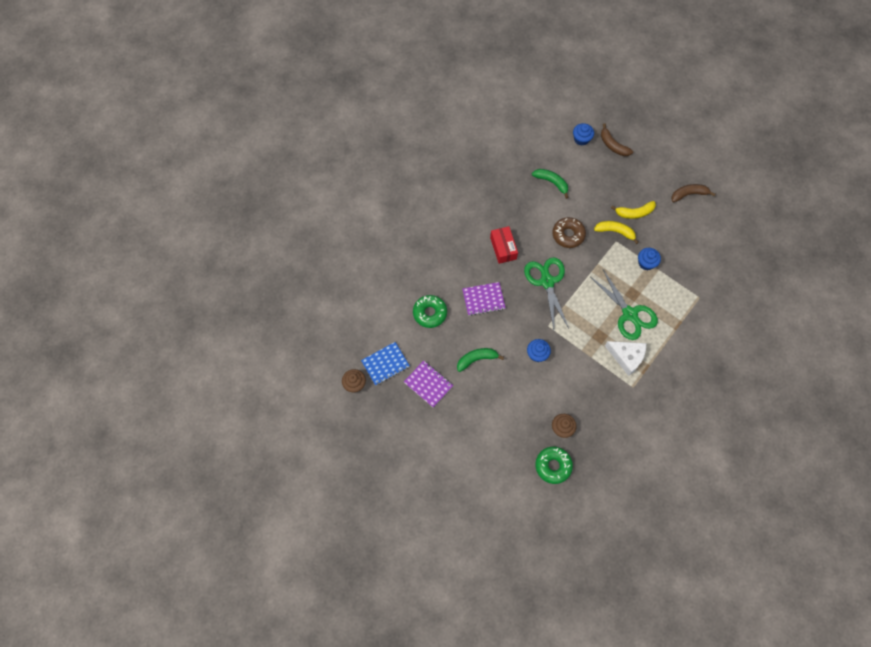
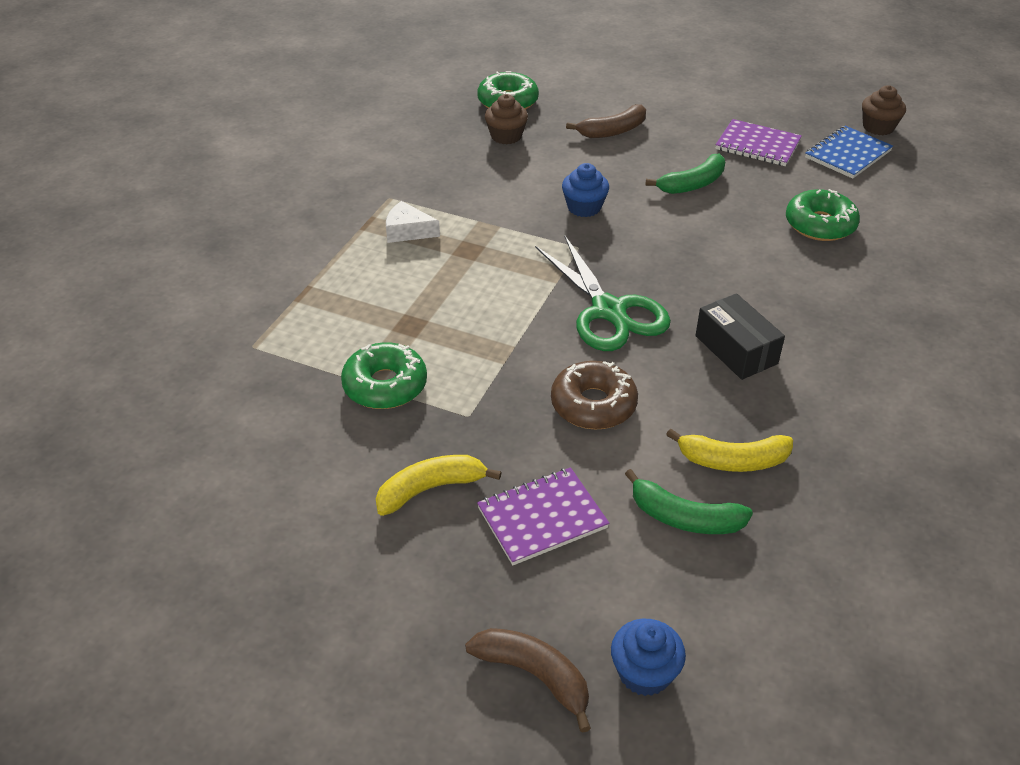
camera: 165 degrees right, 25 degrees down
(483, 299) = (728, 261): purple notebook -> purple notebook (542, 518)
(503, 248) = (736, 350): red box -> black box
(615, 232) = (475, 435): yellow banana -> yellow banana (732, 460)
(626, 357) = (407, 231): white cheese -> white cheese, size x0.67
(630, 314) = (411, 291): green scissors -> none
(646, 263) = (385, 385): blue cupcake -> green donut
(689, 194) = (273, 572): brown banana -> brown banana (612, 131)

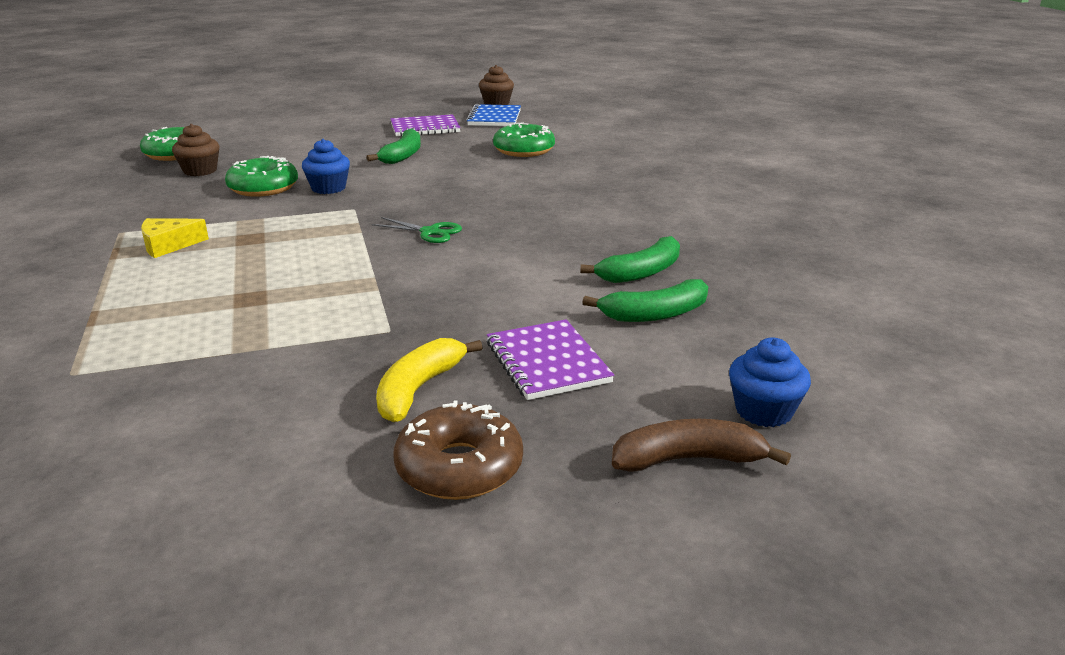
camera: 40 degrees left, 15 degrees down
(385, 385) = (275, 343): green donut -> green donut (263, 188)
(407, 231) = (168, 245): white cheese -> yellow cheese
(542, 518) = (547, 362): purple notebook -> purple notebook turned 45 degrees counterclockwise
(593, 405) = (492, 284): brown donut -> brown donut (459, 467)
(609, 311) = (430, 232): green scissors -> green scissors, size x0.50
(612, 131) = (297, 147): brown banana -> none
(732, 460) = (641, 272): yellow banana -> green banana
(736, 350) = (557, 220): black box -> none

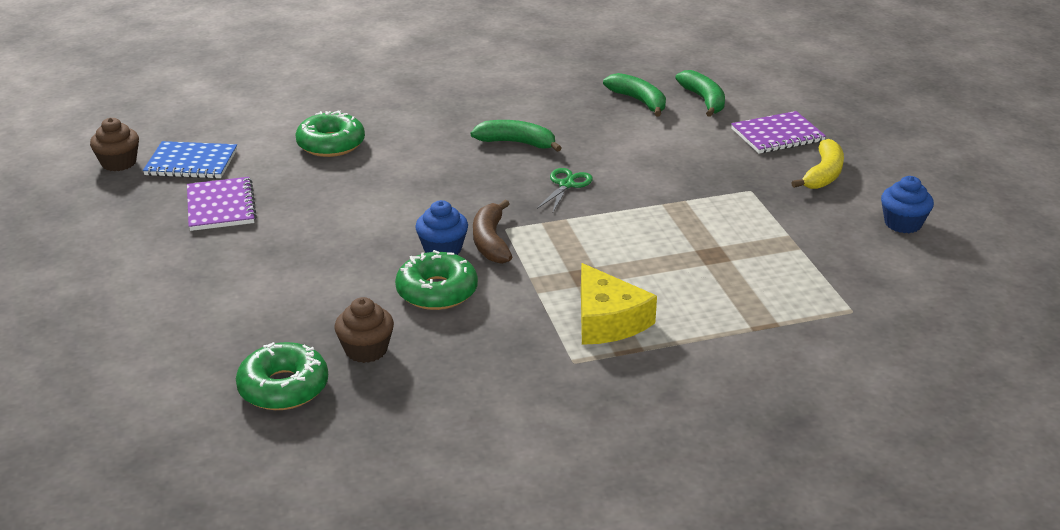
camera: 90 degrees left, 5 degrees up
(168, 245) = (607, 320): yellow cheese -> yellow cheese, size x1.50
(402, 155) = (334, 214): green banana -> green banana (517, 143)
(419, 389) = (823, 174): yellow banana -> yellow banana turned 90 degrees counterclockwise
(459, 467) = (895, 159): brown donut -> none
(688, 459) = (861, 101): brown banana -> brown banana (491, 241)
(764, 411) = (809, 80): blue cupcake -> blue cupcake (902, 223)

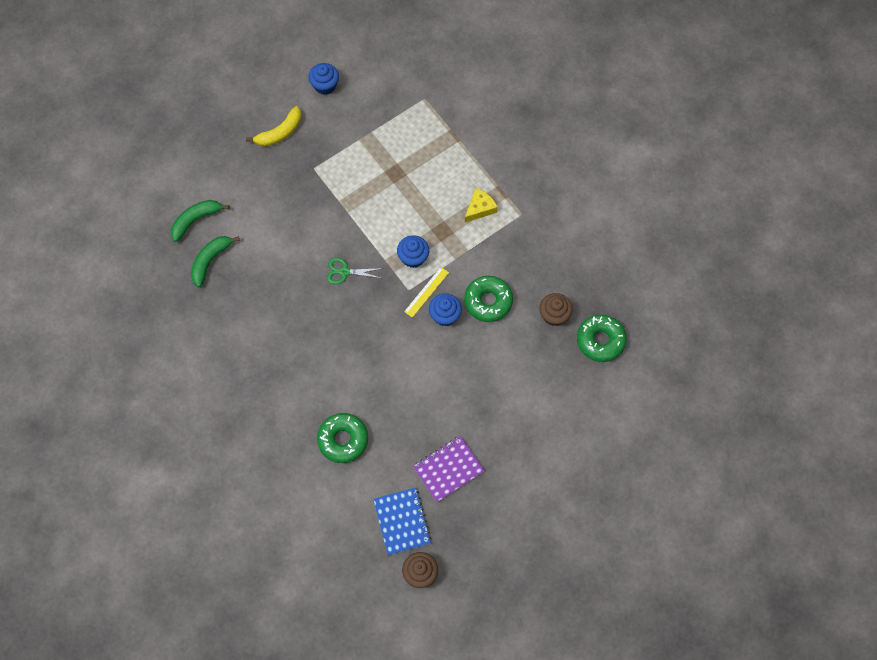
camera: 110 degrees left, 35 degrees up
(491, 241) = (426, 292): brown banana -> yellow ruler
(517, 143) = (299, 319): green banana -> none
(555, 242) = (413, 257): none -> blue cupcake
(607, 320) = (480, 208): yellow cheese -> yellow cheese, size x0.67
(777, 135) = (235, 166): purple notebook -> none
(823, 174) = (280, 133): yellow banana -> yellow banana turned 135 degrees clockwise

